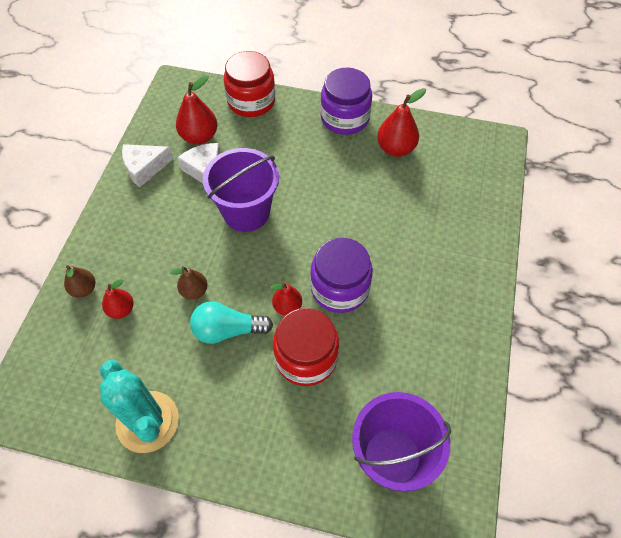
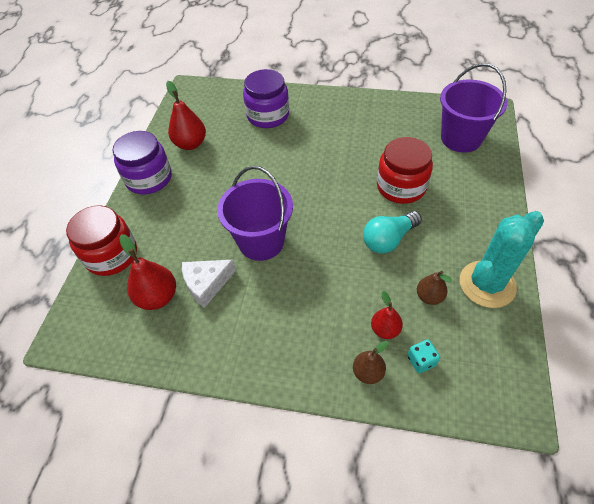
camera: 90 degrees left, 5 degrees down
(81, 335) = (421, 361): none -> turquoise dice
(144, 168) = (200, 345): white cheese -> none
(194, 291) = (354, 270): brown pear -> brown pear (429, 296)
(227, 330) = (388, 239): turquoise light bulb -> turquoise light bulb turned 60 degrees clockwise
(287, 307) = (358, 202): red pear -> none
(340, 288) = (335, 171): purple jar -> purple jar (268, 115)

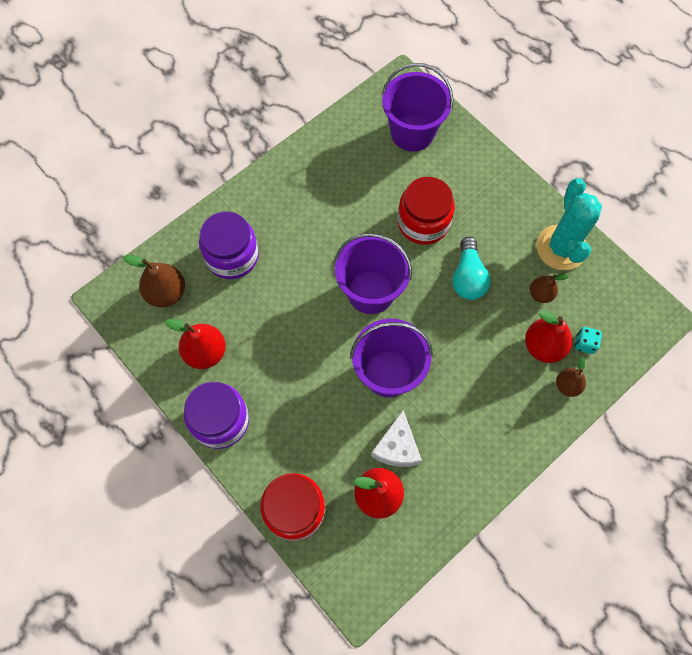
camera: 55 degrees left, 15 degrees up
(214, 105) = (166, 293): none -> brown pear
(314, 193) = (371, 292): none -> purple bucket
(385, 329) = (543, 346): red pear -> red pear, size x1.61

